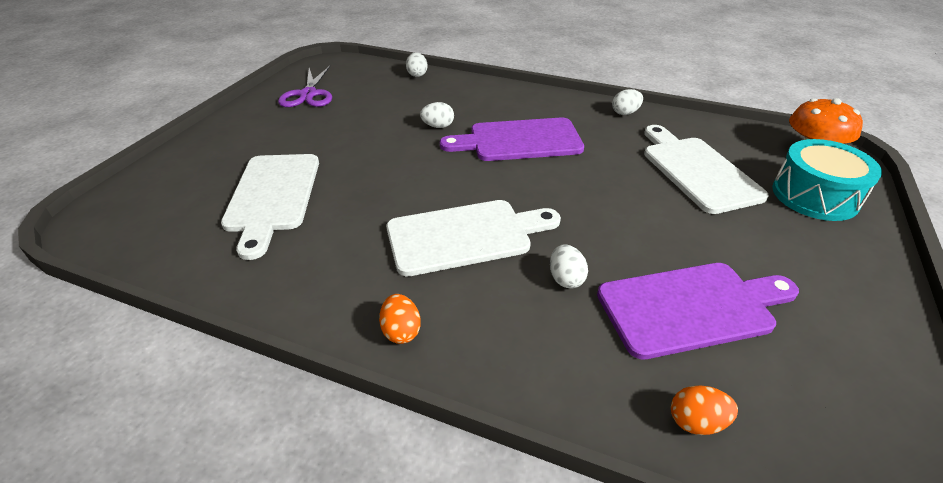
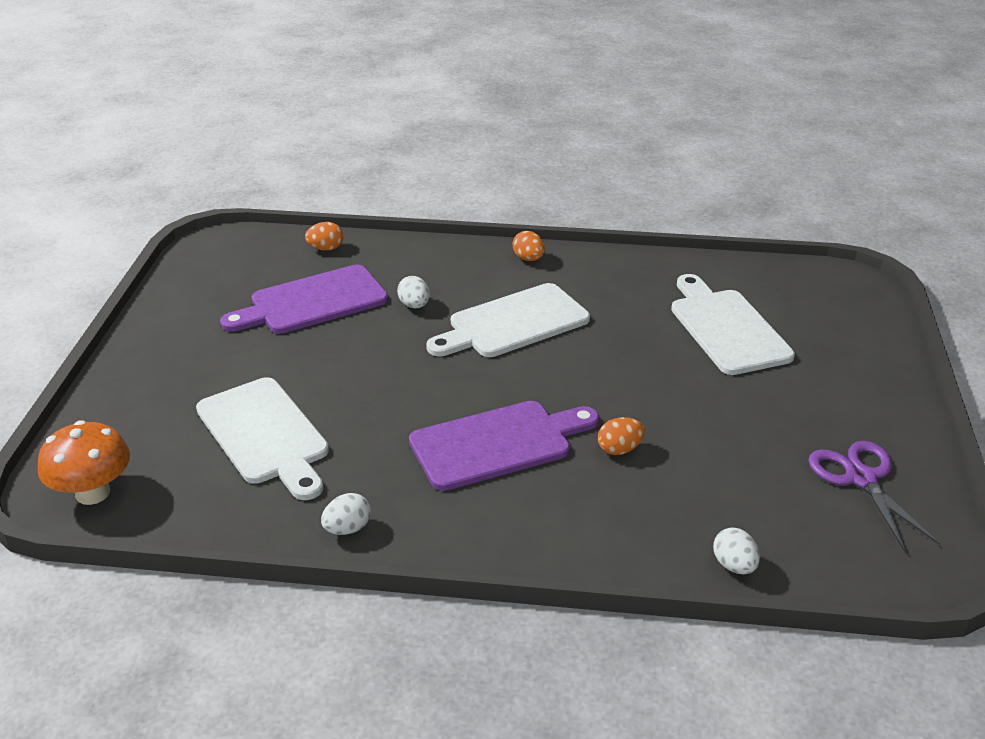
camera: 165 degrees right, 5 degrees down
(438, 126) = (619, 449): white egg -> orange egg
(815, 196) = (136, 423): turquoise drum -> none

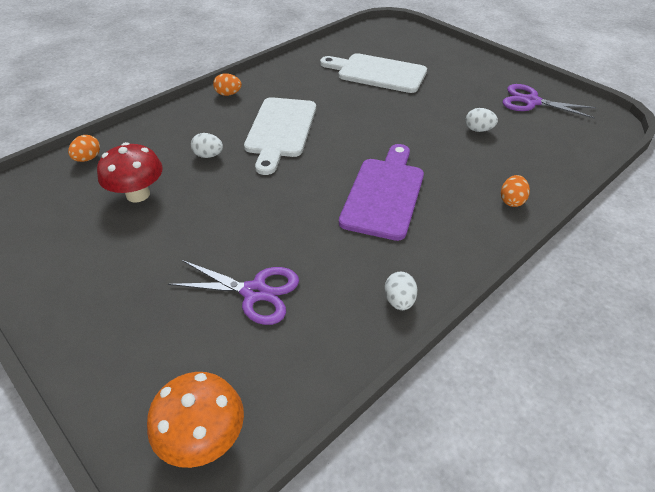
camera: 50 degrees left, 10 degrees up
(265, 435) = (254, 292): white cutting board -> purple scissors
(312, 302) = (138, 194): purple cutting board -> red mushroom
(619, 449) = (437, 155): orange egg -> orange egg (511, 201)
(734, 566) = (563, 170): white egg -> white egg (478, 130)

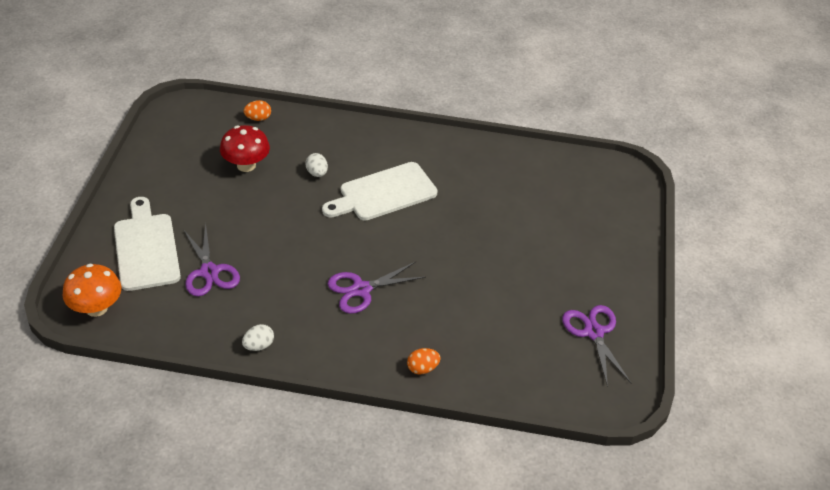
camera: 50 degrees right, 0 degrees up
(228, 94) = (401, 138): orange egg -> none
(377, 73) = (530, 208): white cutting board -> white cutting board (146, 248)
(384, 194) = (361, 289): purple cutting board -> purple scissors
(478, 130) = (506, 312): white egg -> none

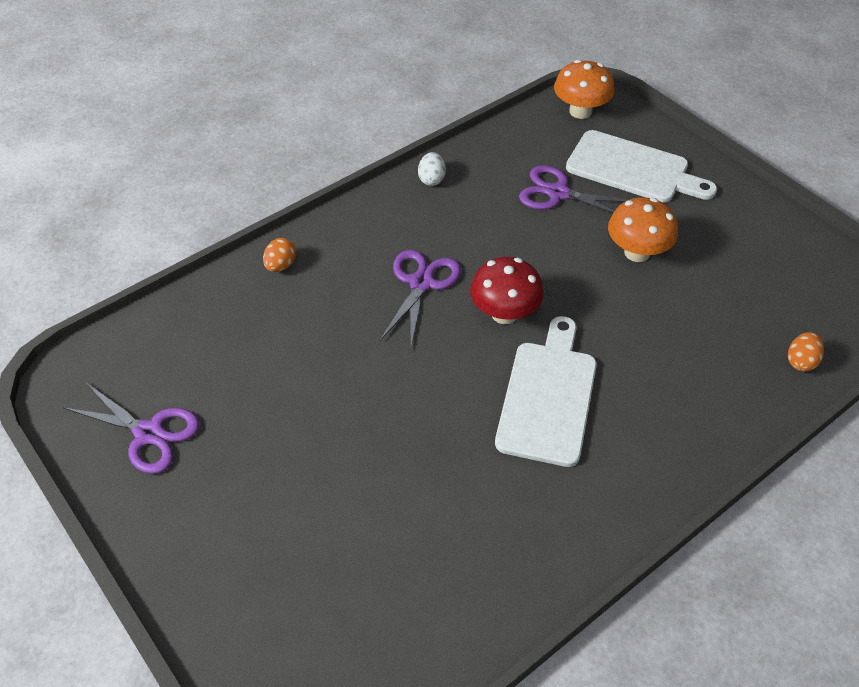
camera: 135 degrees right, 5 degrees up
(233, 210) = (637, 252): none -> orange mushroom
(246, 165) = (708, 301): red mushroom -> red mushroom (504, 313)
(317, 173) = (641, 356): white egg -> none

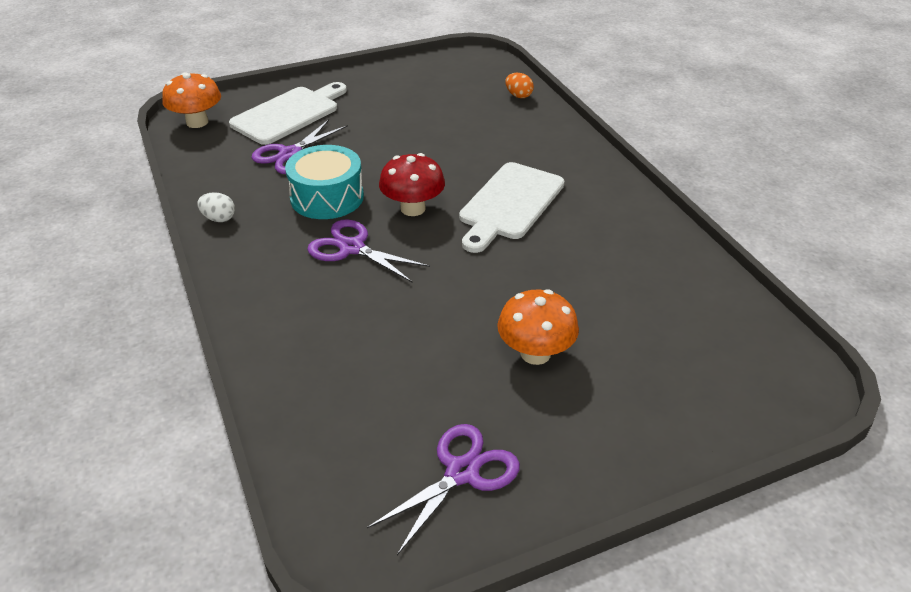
camera: 75 degrees left, 10 degrees down
(281, 265) = (271, 339): orange egg -> none
(495, 242) = (327, 197): none -> turquoise drum
(548, 396) = (509, 204): white cutting board -> white cutting board turned 90 degrees counterclockwise
(637, 252) = (382, 133): orange mushroom -> orange mushroom (535, 353)

